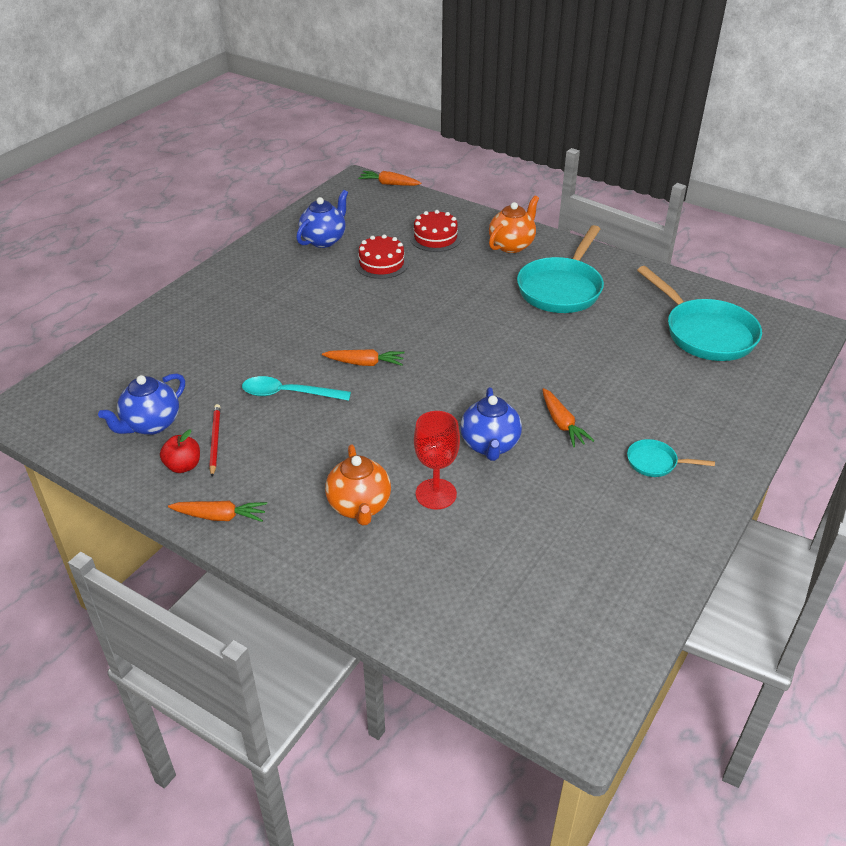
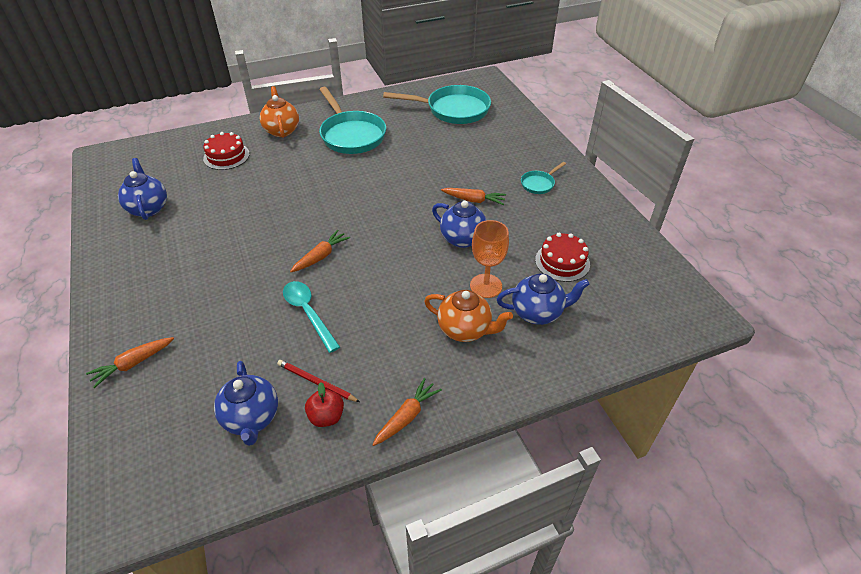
camera: 55 degrees left, 5 degrees up
(288, 394) = (308, 313): turquoise spoon -> turquoise spoon turned 105 degrees clockwise
(381, 263) = (219, 194): red cake -> red cake (562, 262)
(389, 184) = (130, 144): orange carrot -> orange carrot (133, 364)
(435, 552) = (537, 312): none -> blue teapot
(436, 494) = (486, 286): red goblet -> orange goblet

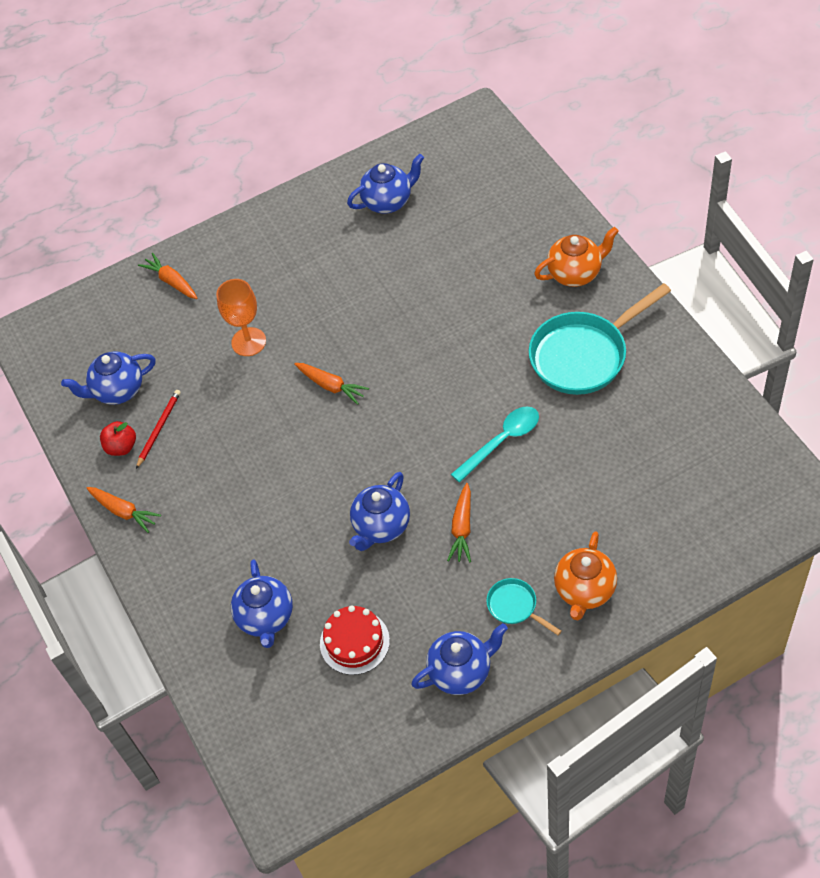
camera: 90 degrees right, 10 degrees up
(226, 156) = (502, 235): red cake -> none
(308, 313) = (245, 398): turquoise spoon -> turquoise spoon (502, 441)
(453, 110) = (689, 471): turquoise pan -> none
(465, 329) = (234, 547): orange teapot -> orange teapot (584, 591)
(486, 286) = (303, 560): orange goblet -> orange goblet (248, 342)
(587, 212) = (461, 671): none -> blue teapot

